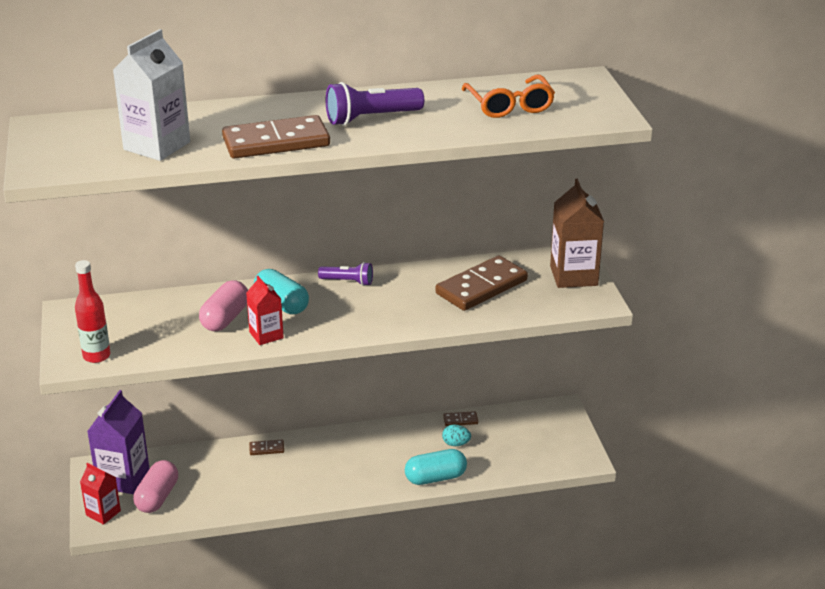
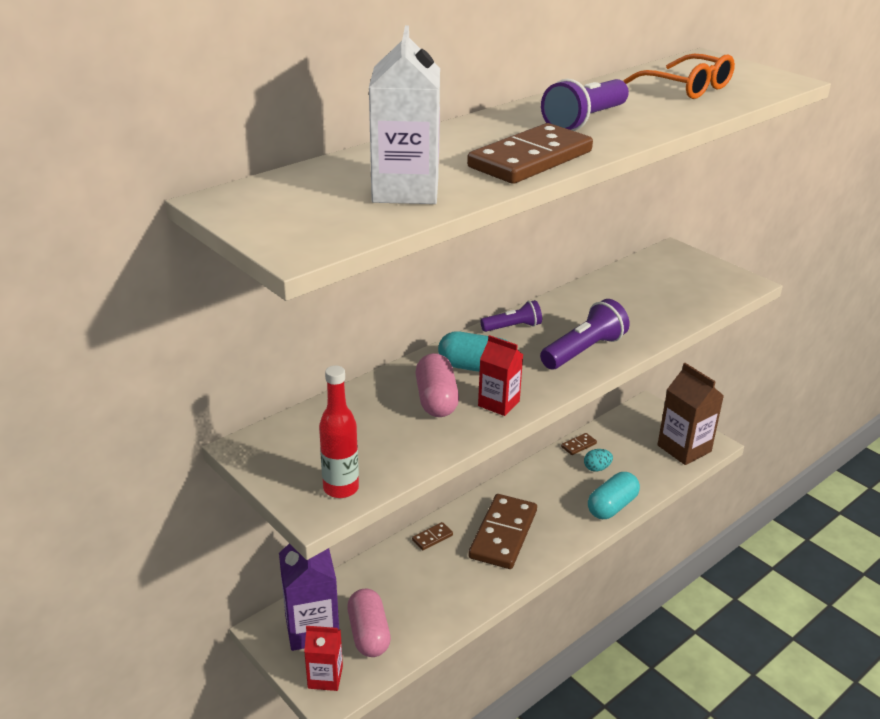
camera: 30 degrees left, 0 degrees up
(380, 316) = (584, 351): none -> purple flashlight
(481, 287) = (636, 297): brown domino -> brown domino (503, 534)
(573, 276) = (696, 267): brown carton -> brown carton (684, 448)

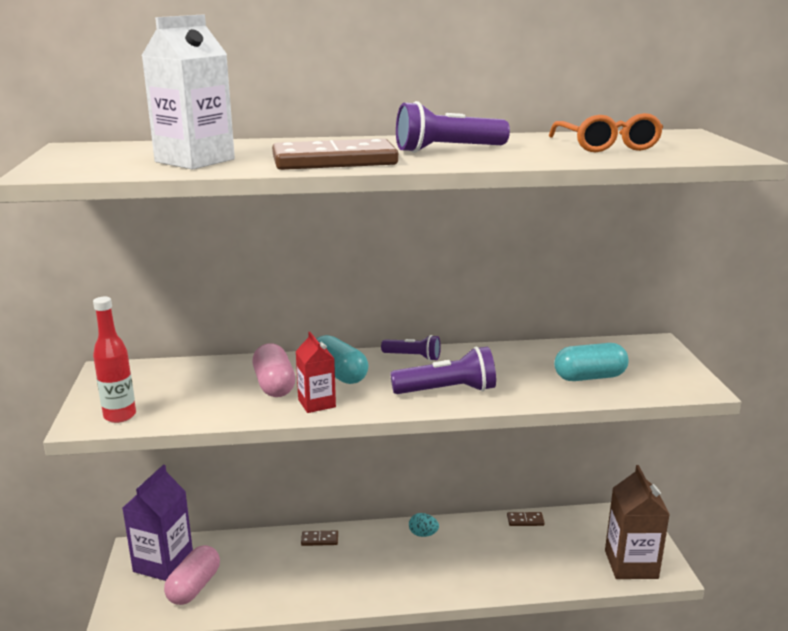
camera: 35 degrees right, 10 degrees down
(325, 677) = (131, 602): red carton -> none
(436, 400) = (274, 385): pink capsule -> pink capsule turned 45 degrees counterclockwise
(503, 534) = (378, 562): brown domino -> none
(597, 468) = (521, 546): turquoise egg -> turquoise egg (423, 534)
(612, 506) = (500, 583): turquoise capsule -> turquoise capsule (589, 377)

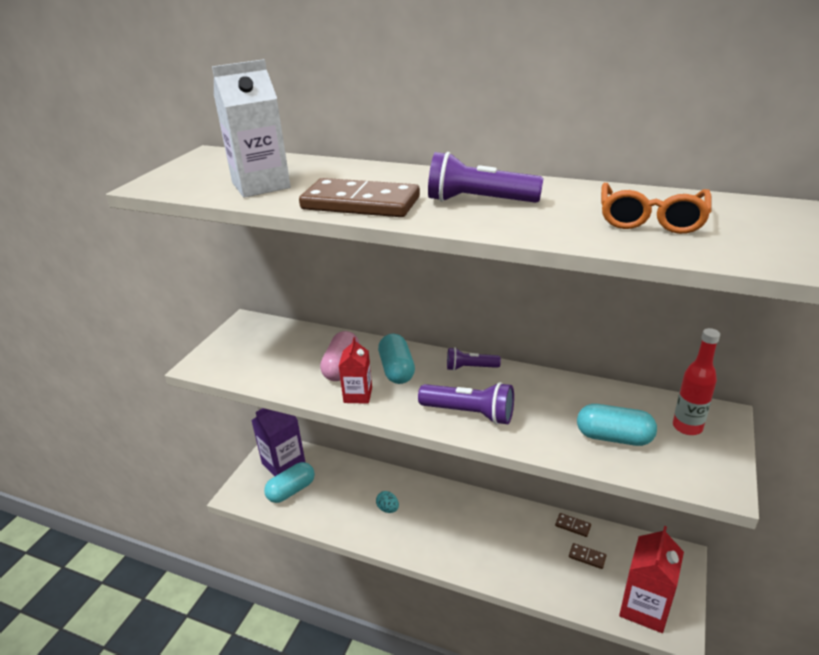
camera: 30 degrees right, 10 degrees up
(120, 416) = (222, 366): red bottle -> red bottle (687, 427)
(194, 587) = (291, 490): pink capsule -> turquoise capsule
(319, 540) = (396, 483): brown domino -> brown domino (587, 557)
(413, 357) = (470, 367): purple flashlight -> purple flashlight turned 135 degrees clockwise
(423, 534) = (477, 507): turquoise egg -> turquoise egg (388, 509)
(631, 564) = (644, 607): brown carton -> red carton

